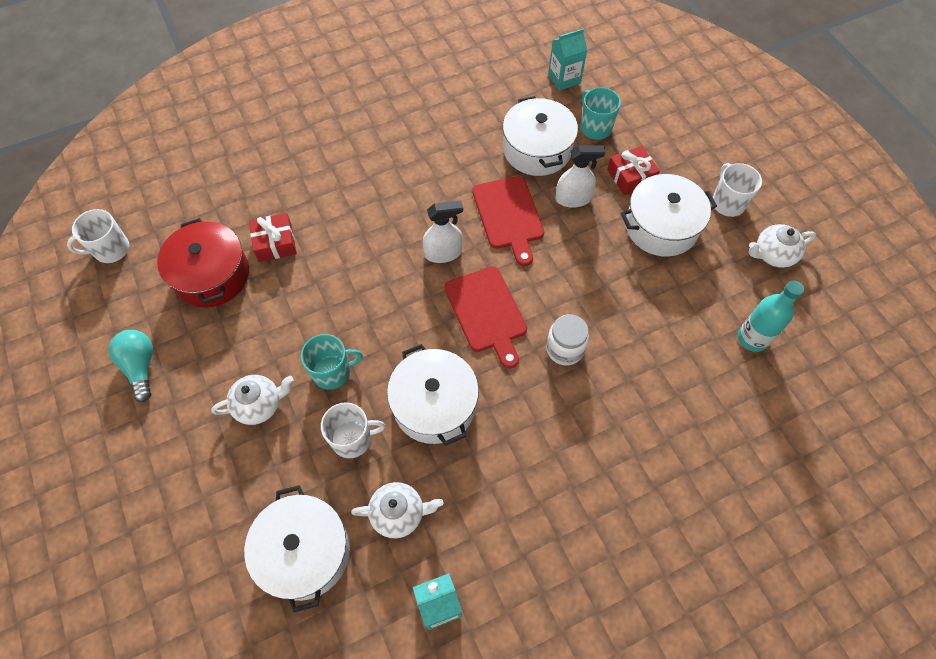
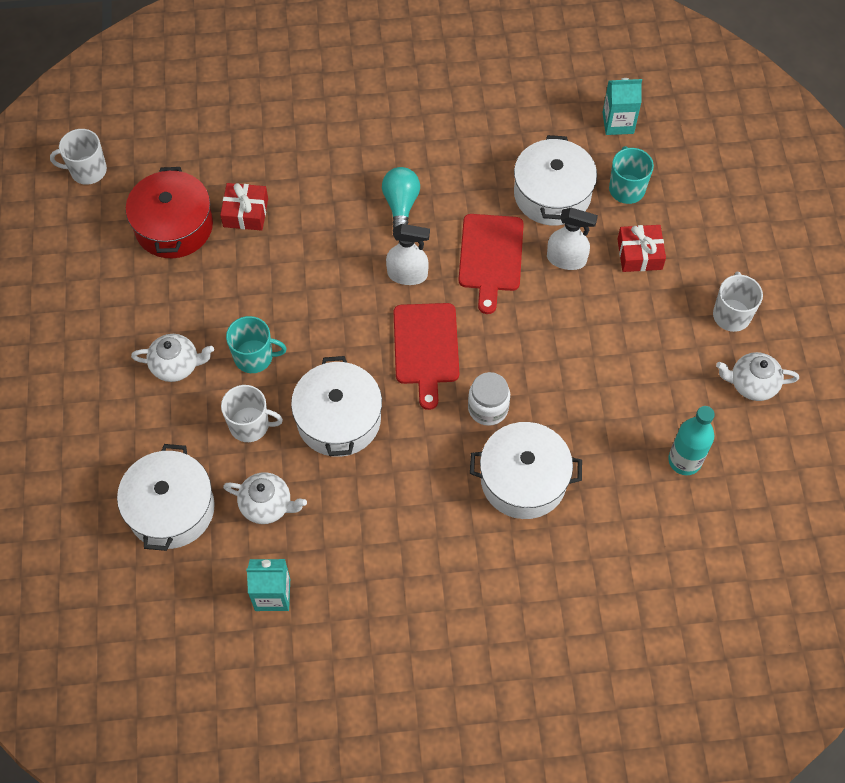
camera: 20 degrees right, 0 degrees up
(141, 367) = (81, 294): turquoise light bulb -> turquoise light bulb (401, 206)
(661, 227) = (646, 318): white pot -> white pot (523, 480)

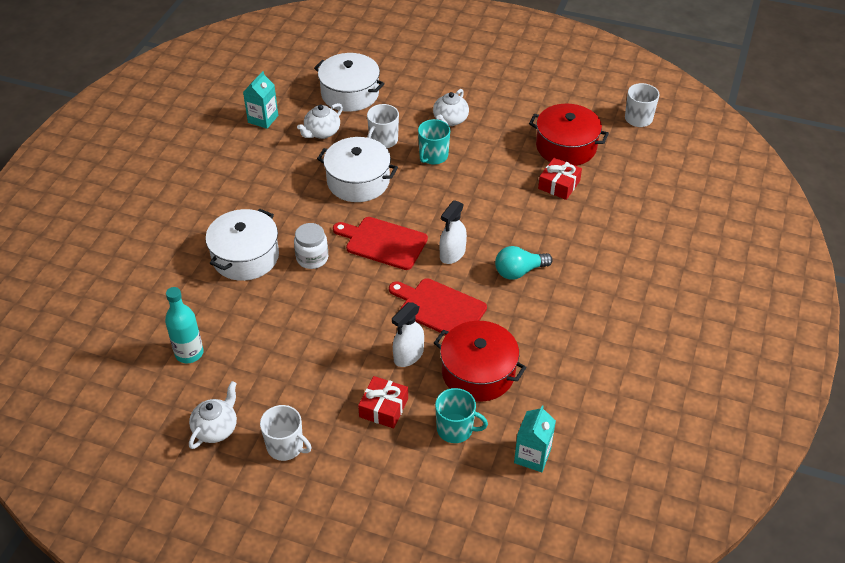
camera: 115 degrees right, 15 degrees down
(401, 206) = (519, 271): turquoise light bulb -> turquoise light bulb turned 135 degrees clockwise
(552, 194) = (478, 372): white pot -> red pot

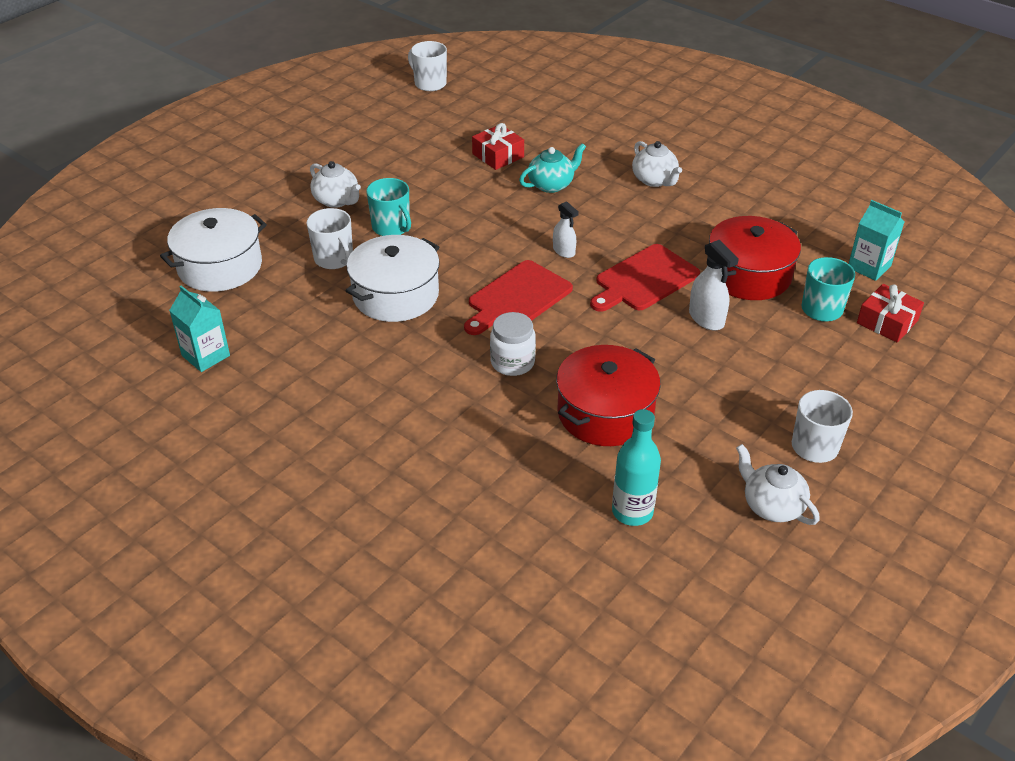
camera: 70 degrees left, 5 degrees down
(245, 256) = (476, 424): white pot -> none
(322, 132) = (278, 307): white teapot -> white teapot (654, 180)
(383, 408) = (778, 354): red gift -> red gift (887, 322)
(452, 254) = (564, 251): white spray bottle -> white spray bottle, size x0.66
(519, 271) = (614, 213): turquoise light bulb -> none
(537, 225) = (551, 185): none -> turquoise teapot
(566, 147) = (441, 136): red pot -> red pot (605, 413)

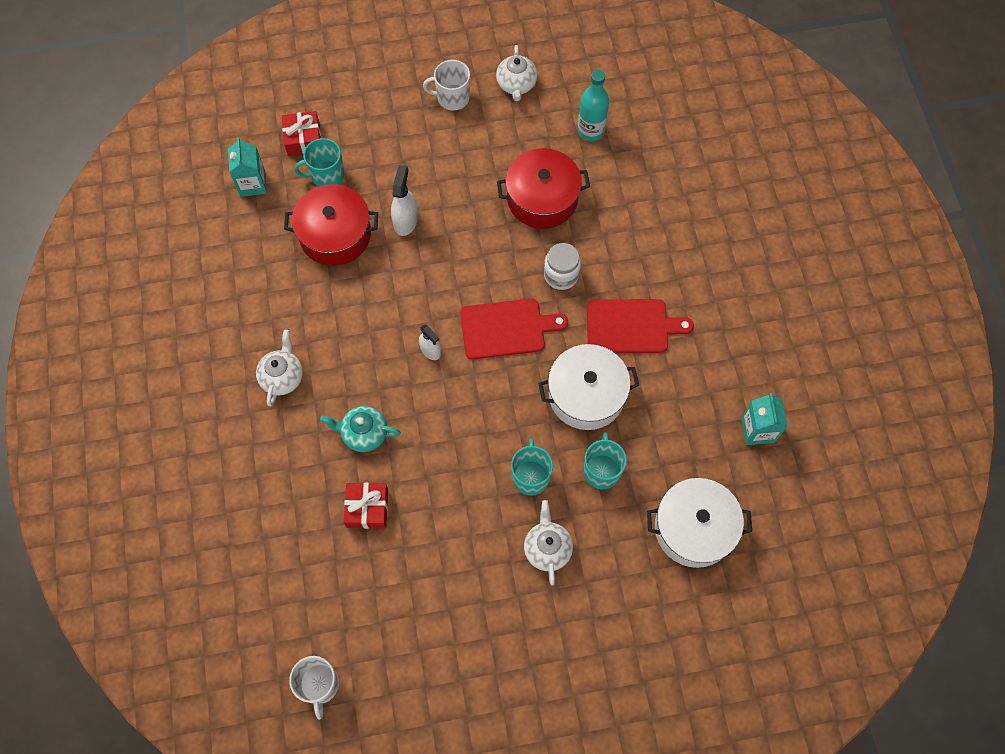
camera: 140 degrees left, 25 degrees up
(334, 259) = (601, 470): white mug -> turquoise mug
(564, 251) = (430, 350): white spray bottle -> white spray bottle turned 135 degrees clockwise
(644, 280) = (406, 282): red cutting board -> red cutting board (631, 326)

